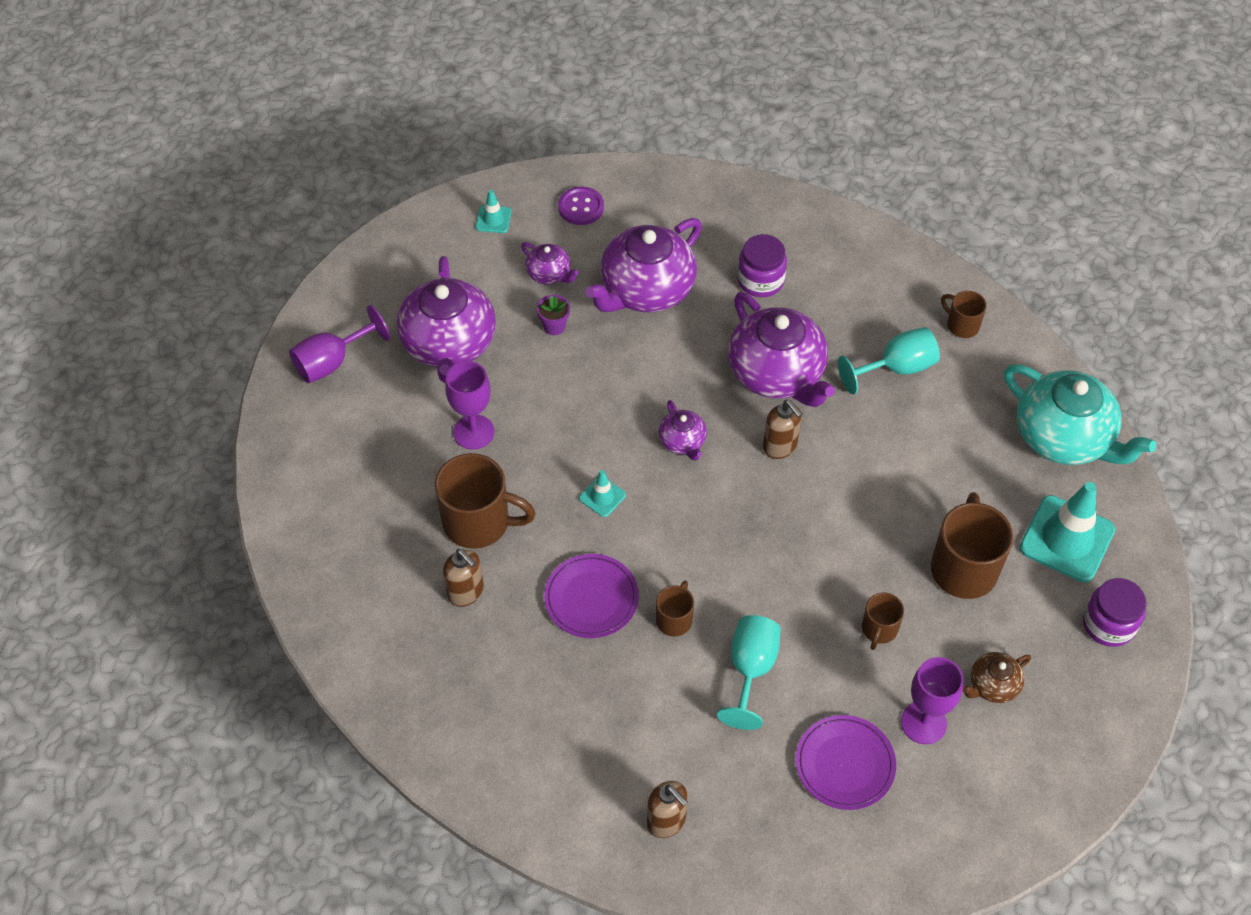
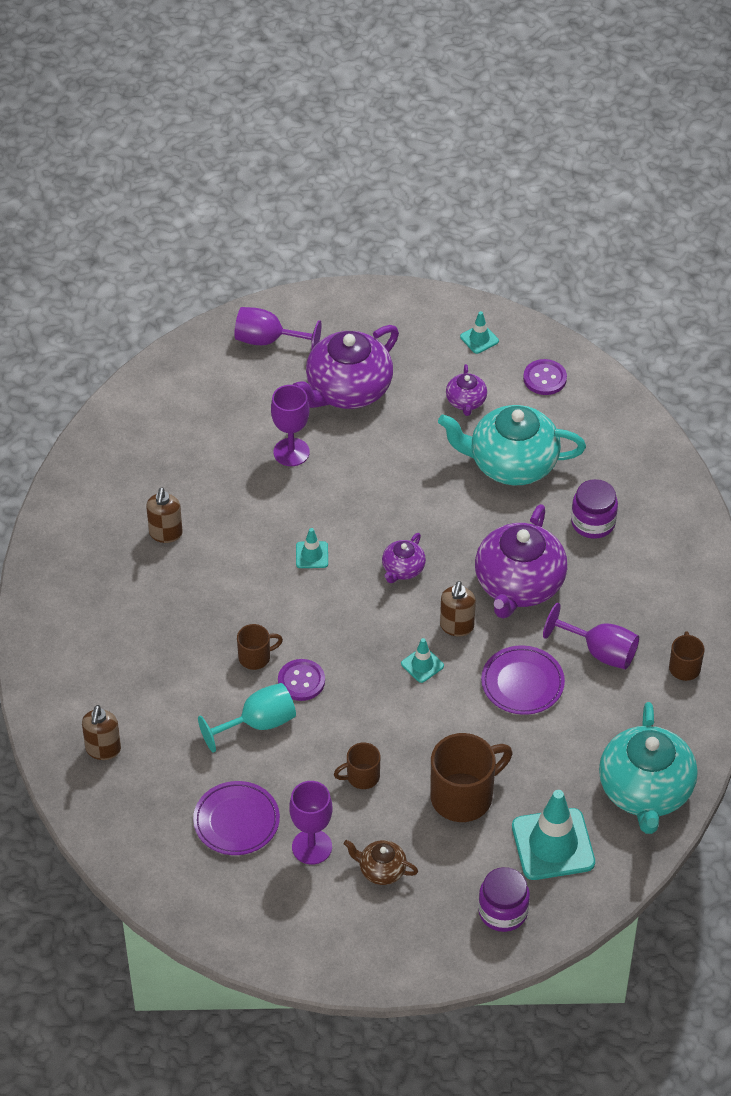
camera: 50 degrees right, 5 degrees down
(479, 522) = (224, 503): brown mug -> none
(554, 326) = (424, 435): purple flower pot -> none
(591, 598) = (227, 602): purple plate -> purple plate (522, 683)
(646, 290) = (511, 463): purple teapot -> turquoise teapot
(733, 602) = (301, 681): none -> purple button
(798, 499) = (422, 665): none -> turquoise traffic cone
(896, 368) = (600, 652): turquoise goblet -> purple goblet

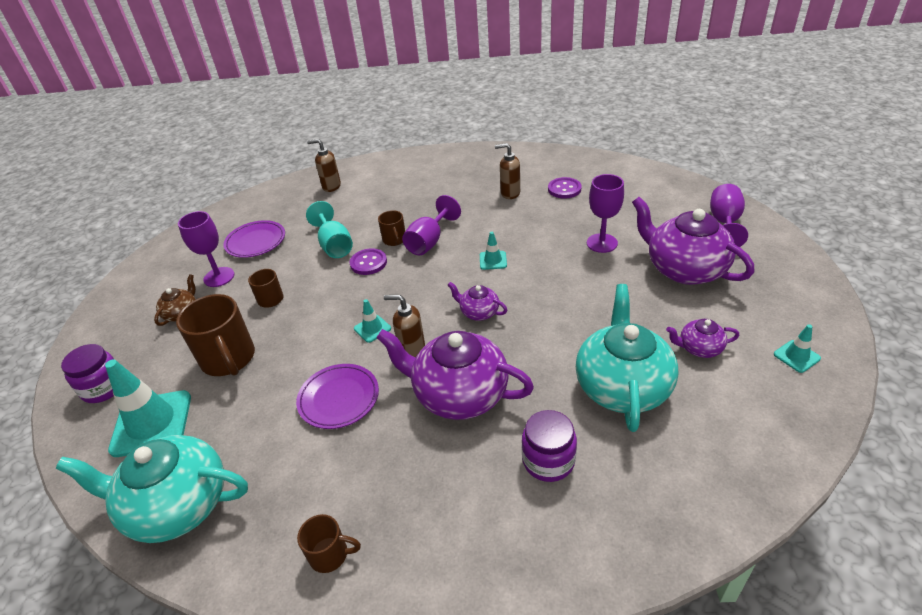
camera: 95 degrees right, 10 degrees down
(544, 378) = (761, 414): purple button -> purple button (564, 189)
(600, 652) = (366, 465): purple goblet -> purple goblet (429, 241)

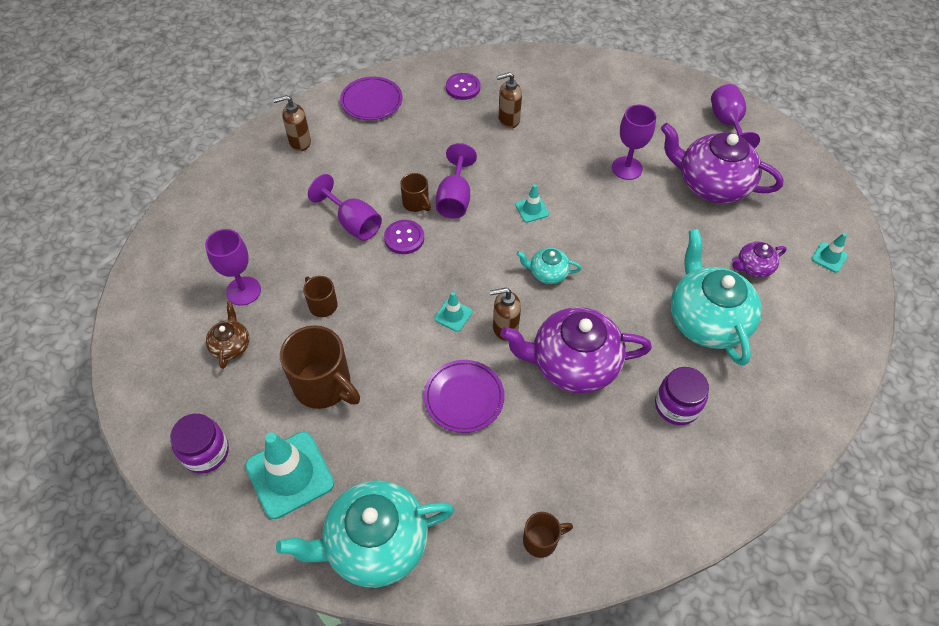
camera: 25 degrees left, 15 degrees up
(256, 242) = (256, 236): purple plate -> purple plate (371, 101)
(334, 245) = (353, 223): turquoise goblet -> purple goblet
(478, 312) = (547, 273): purple teapot -> turquoise teapot
(564, 189) = (562, 105): purple button -> purple button (463, 87)

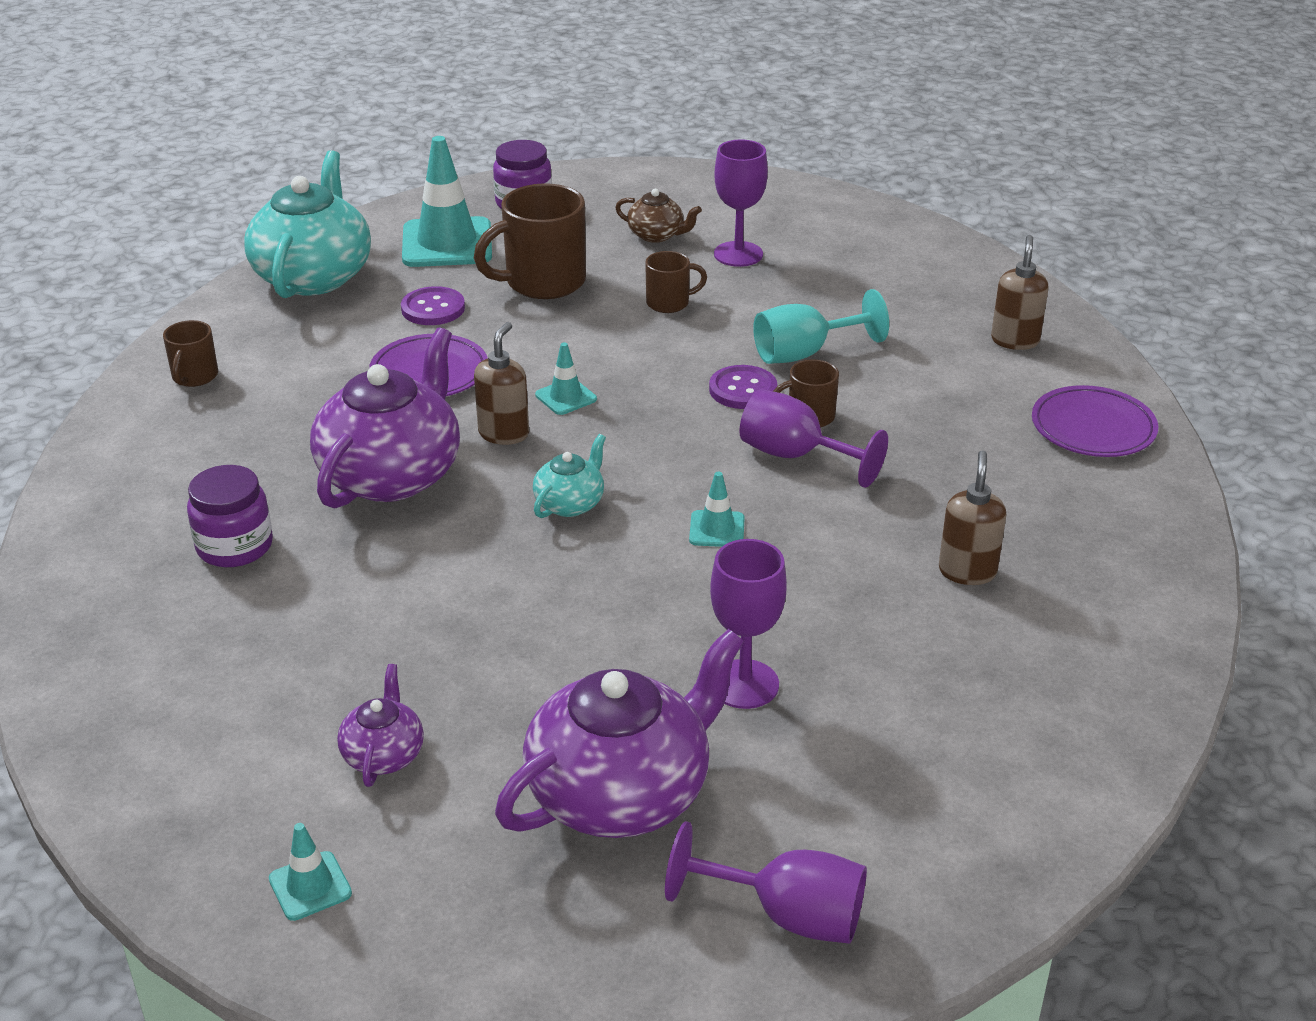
camera: 115 degrees right, 20 degrees down
(353, 223) = (804, 353): purple goblet -> turquoise goblet
(463, 87) = (1092, 541): purple button -> purple button (433, 308)
(706, 320) = (336, 641): turquoise teapot -> none

